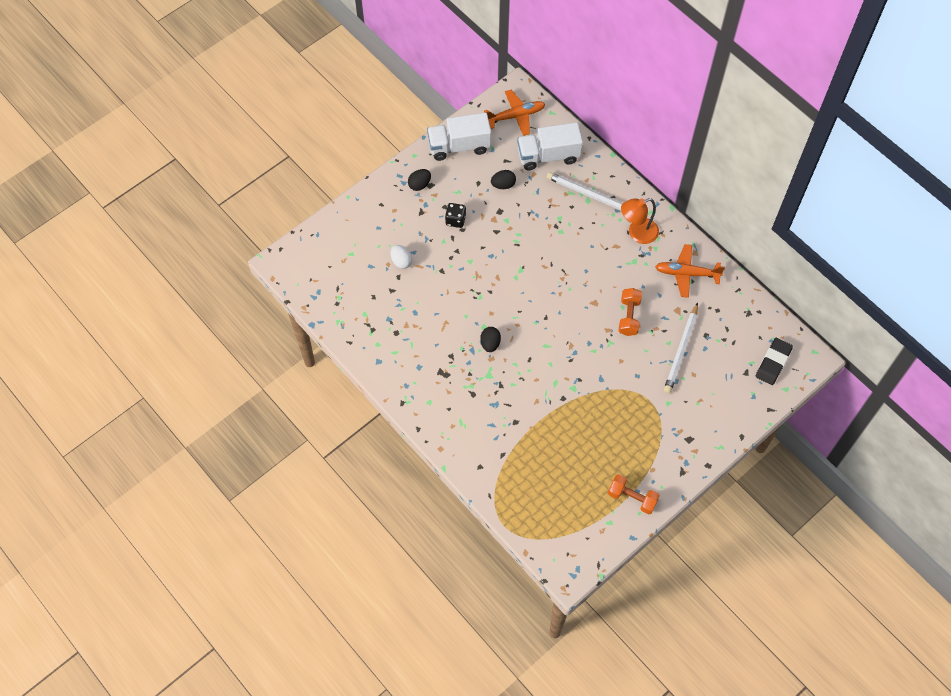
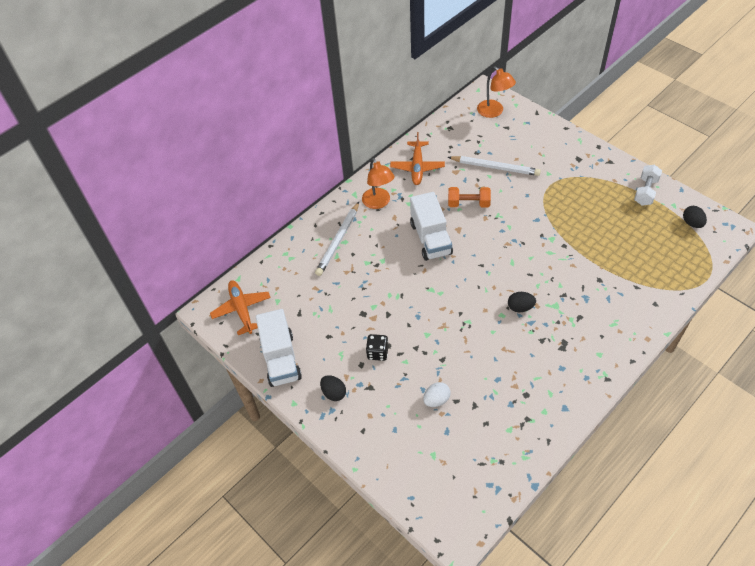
camera: 90 degrees left, 10 degrees down
(503, 185) = (330, 313): black egg -> black egg (692, 223)
(548, 156) = (292, 277): white truck -> white truck (430, 238)
(632, 498) = (645, 191): orange dumbbell -> white dumbbell
(773, 363) = (494, 112): black eraser -> orange lamp

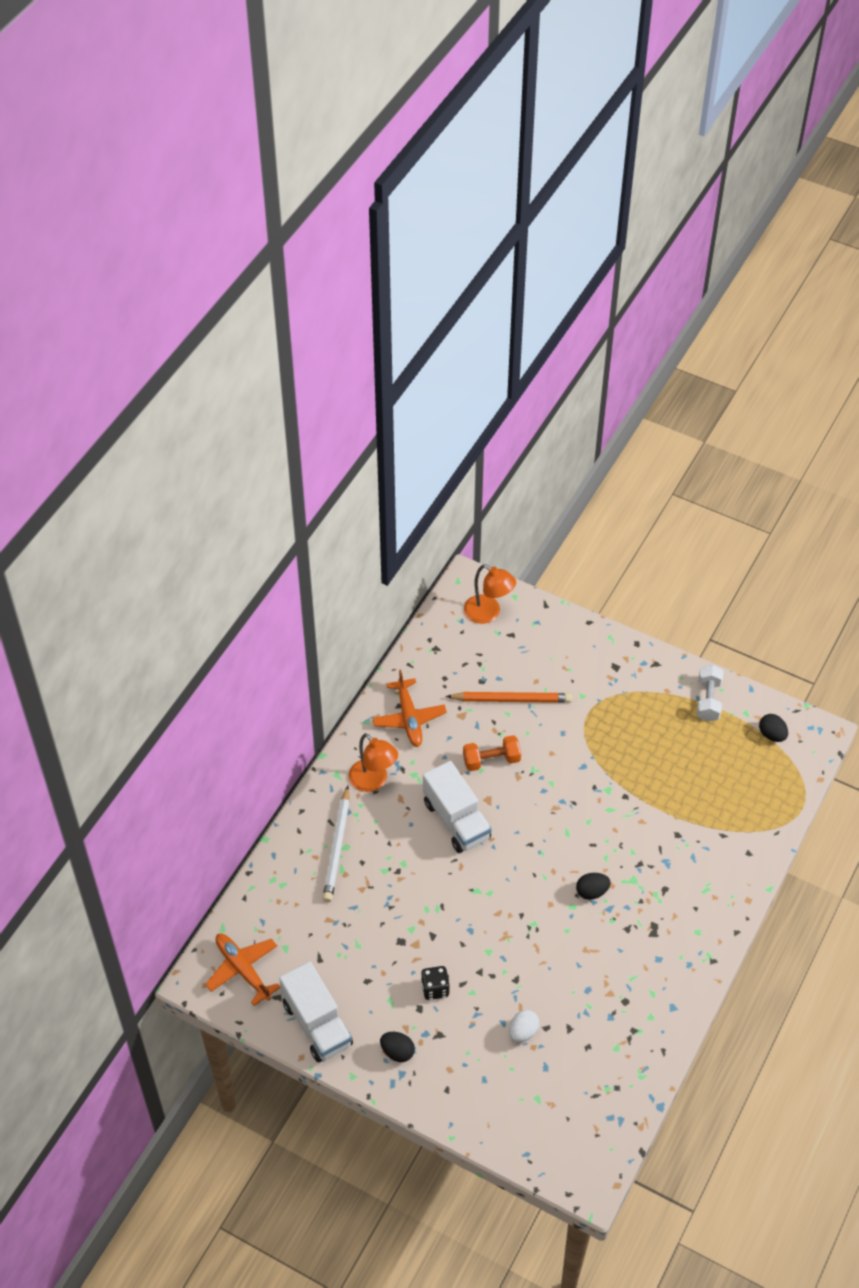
camera: 20 degrees left, 0 degrees up
(495, 167) = (512, 699): white pencil -> orange pencil

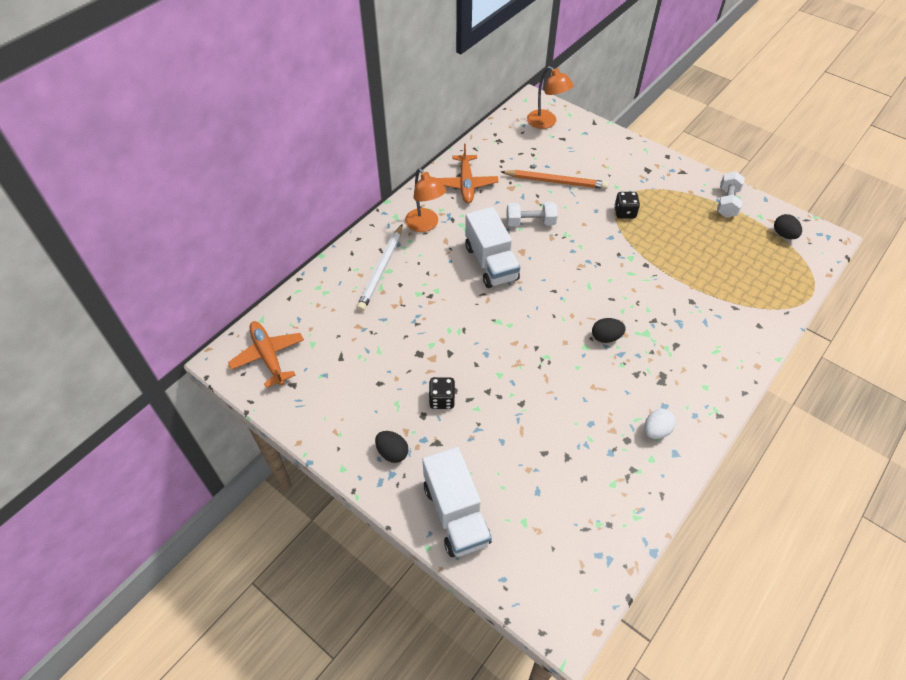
camera: 10 degrees right, 0 degrees up
(317, 1024) = (322, 414): white truck -> white truck (456, 514)
(491, 760) = (530, 222): orange dumbbell -> white dumbbell
(523, 1032) = (520, 453): white egg -> white egg (656, 430)
(595, 731) = (624, 213): none -> black dice

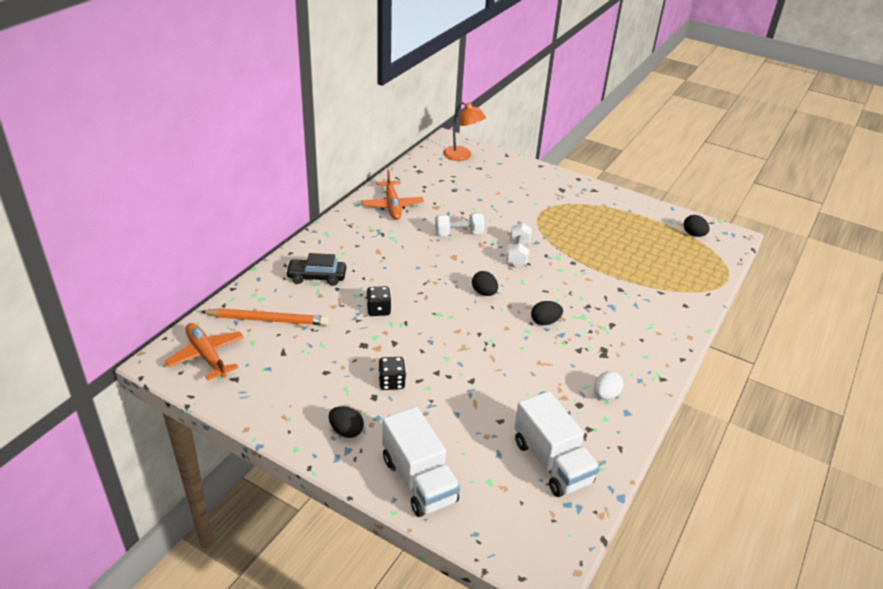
camera: 10 degrees left, 15 degrees down
(381, 269) = (316, 277): white pencil -> black car
(425, 225) = (356, 239): orange lamp -> none
(491, 263) = (425, 267): white truck -> white truck (552, 462)
(547, 298) = (484, 293): none -> black egg
(555, 182) = (478, 201): orange pencil -> orange pencil (267, 320)
(624, 213) = (546, 223): black dice -> black dice (378, 310)
(727, 202) = (638, 212): white dumbbell -> white dumbbell (518, 254)

